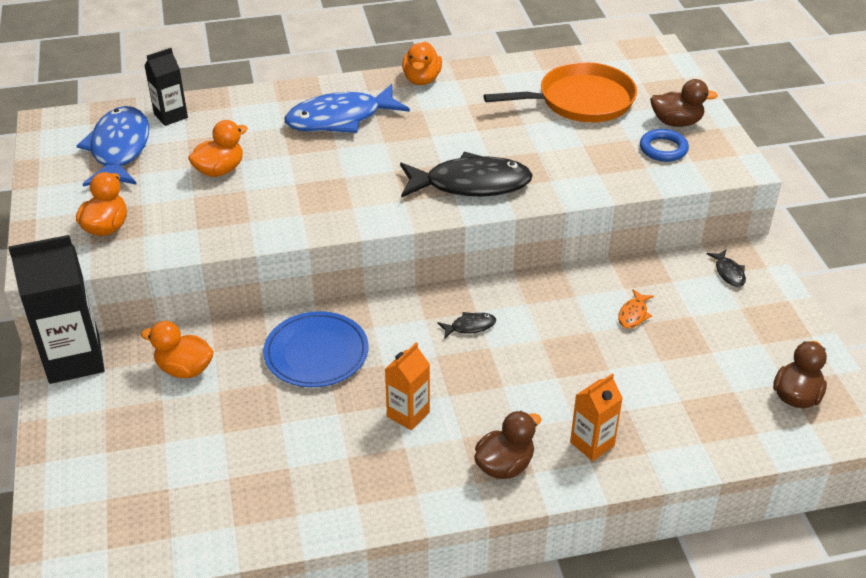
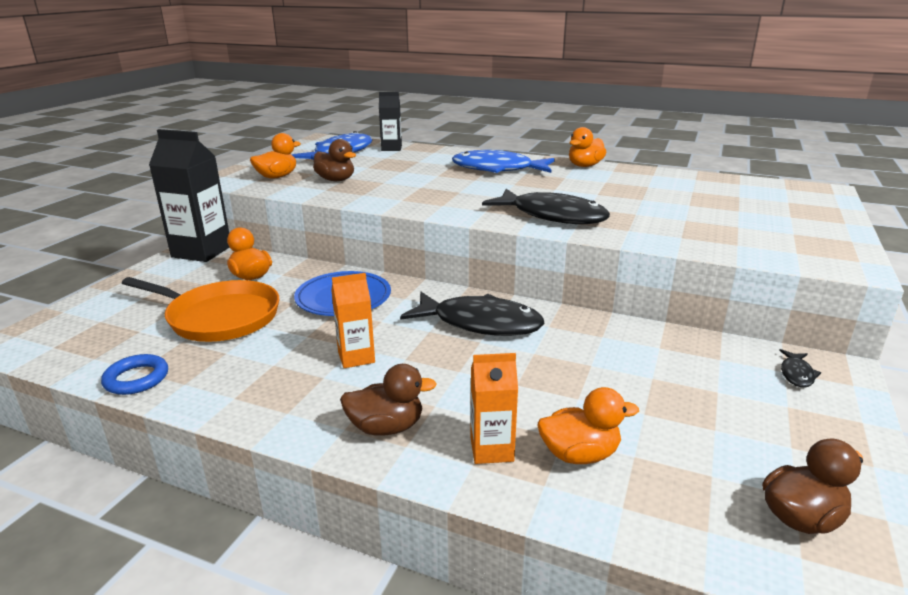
camera: 35 degrees right, 15 degrees down
(220, 170) = (382, 172): orange duck -> orange duck (579, 454)
(470, 326) = (480, 323): black fish -> black fish, size x2.39
(581, 100) = (713, 199): orange pan -> orange pan (220, 317)
(633, 314) = (649, 368): orange fish -> none
(663, 149) = (770, 239): blue ring -> blue ring (136, 379)
(676, 122) = (802, 228): brown duck -> brown duck (336, 180)

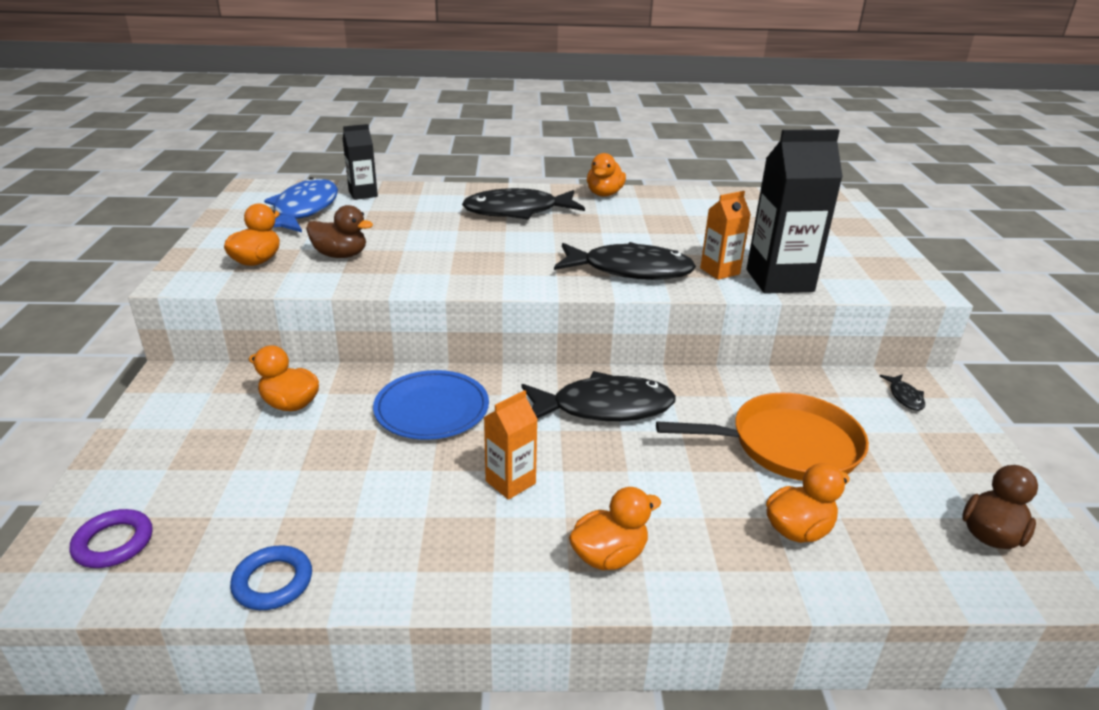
camera: 25 degrees left, 5 degrees up
(72, 332) = (113, 543): none -> purple ring
(201, 251) = (187, 380): black carton -> black carton (779, 280)
(220, 317) = (302, 470): orange pan -> orange pan (788, 445)
(386, 427) = (609, 556): brown duck -> orange duck
(491, 449) = (723, 549): orange carton -> orange carton (720, 271)
(497, 169) = (517, 211): blue fish -> black fish

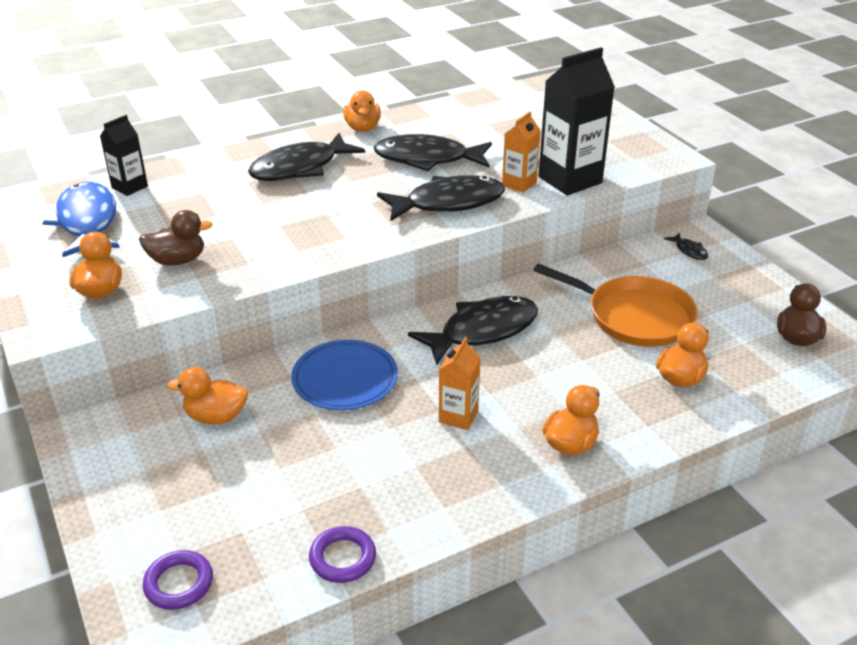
camera: 25 degrees left, 5 degrees up
(273, 582) = (342, 558): blue ring -> purple ring
(643, 230) = (427, 159): none -> black fish
(788, 445) = (635, 316): orange pan -> orange pan turned 60 degrees clockwise

